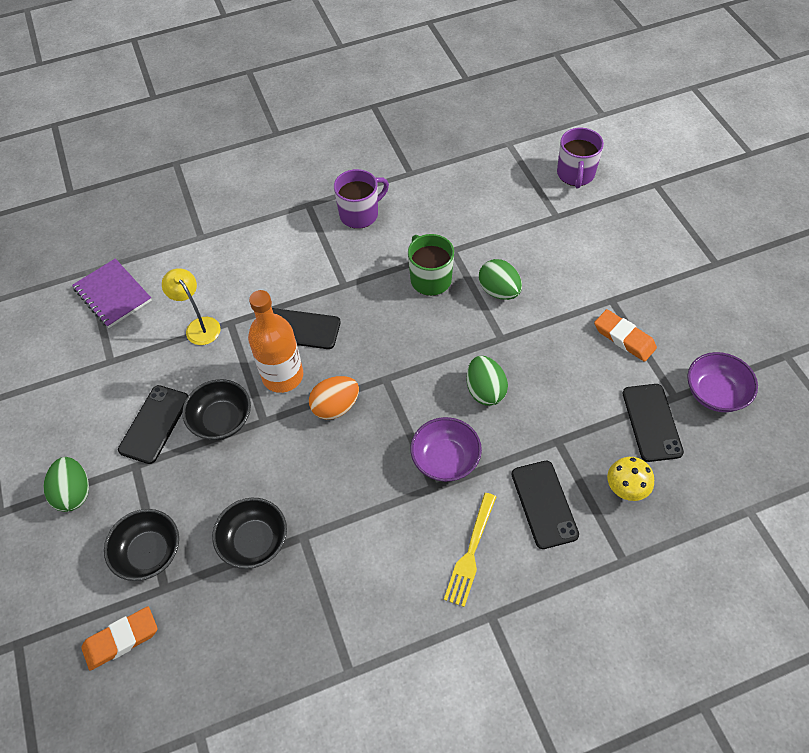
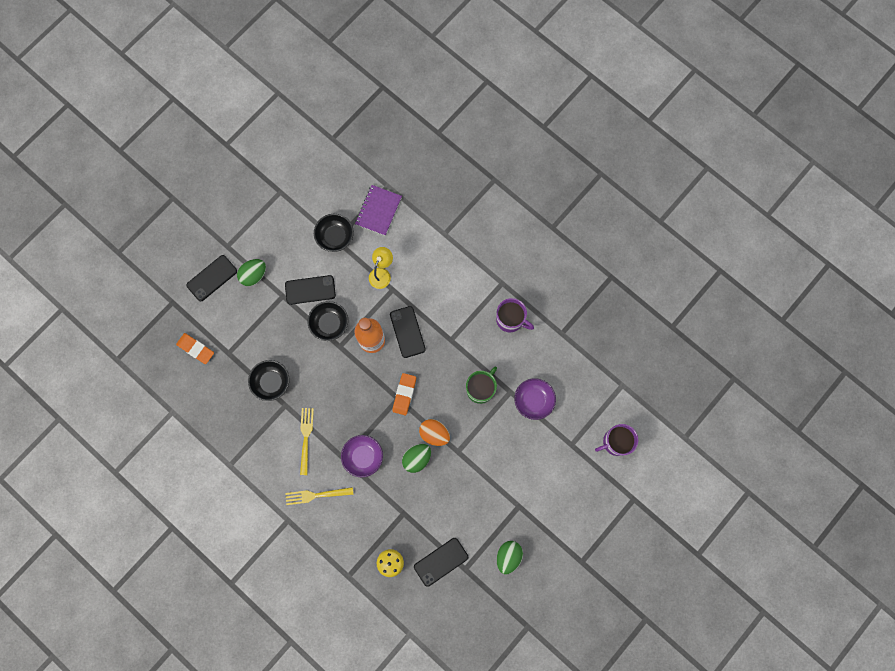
camera: 60 degrees right, 20 degrees up
(149, 553) = (241, 334): black bowl -> black bowl (335, 237)
(335, 407) = (367, 380): orange egg -> orange egg (434, 434)
(372, 528) = (306, 438): none -> yellow fork
(499, 291) = (492, 435): green egg -> green egg (508, 556)
(544, 504) = (361, 521): black phone -> black phone (212, 278)
(624, 338) = (493, 524): orange eraser -> orange eraser (404, 394)
(715, 393) = (479, 592): purple bowl -> purple bowl (533, 400)

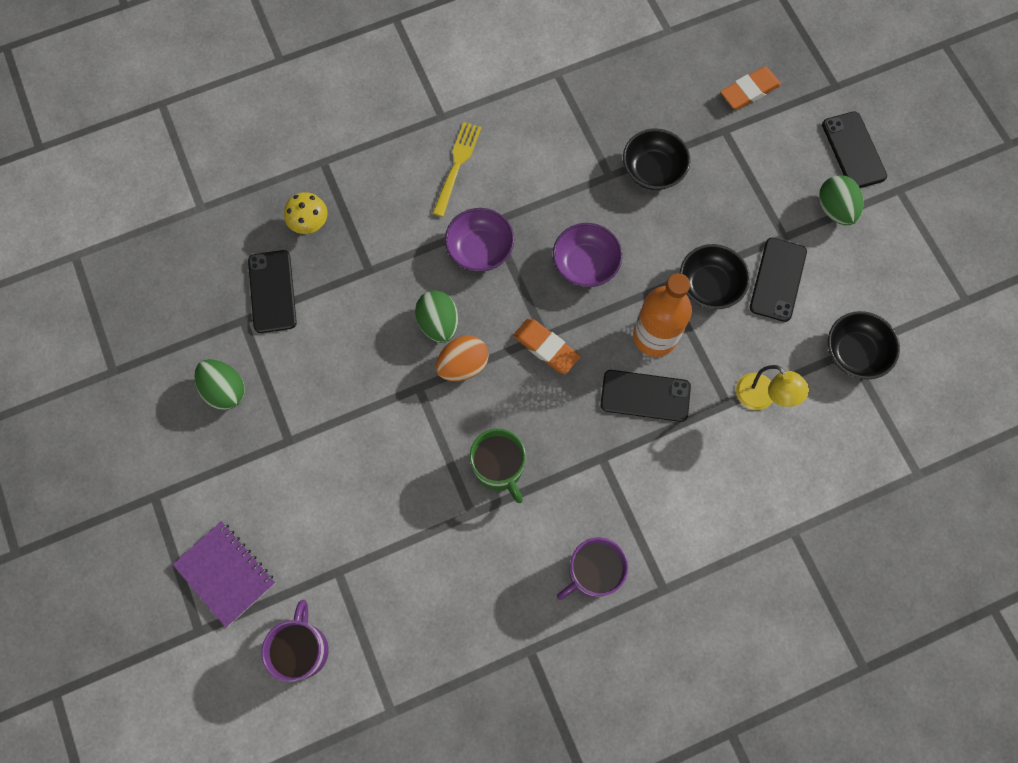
camera: 115 degrees right, 5 degrees down
(306, 438) = (546, 184): yellow fork -> none
(378, 211) = (876, 440): purple notebook -> purple notebook (225, 574)
(533, 400) = (439, 544): purple bowl -> purple bowl (585, 264)

